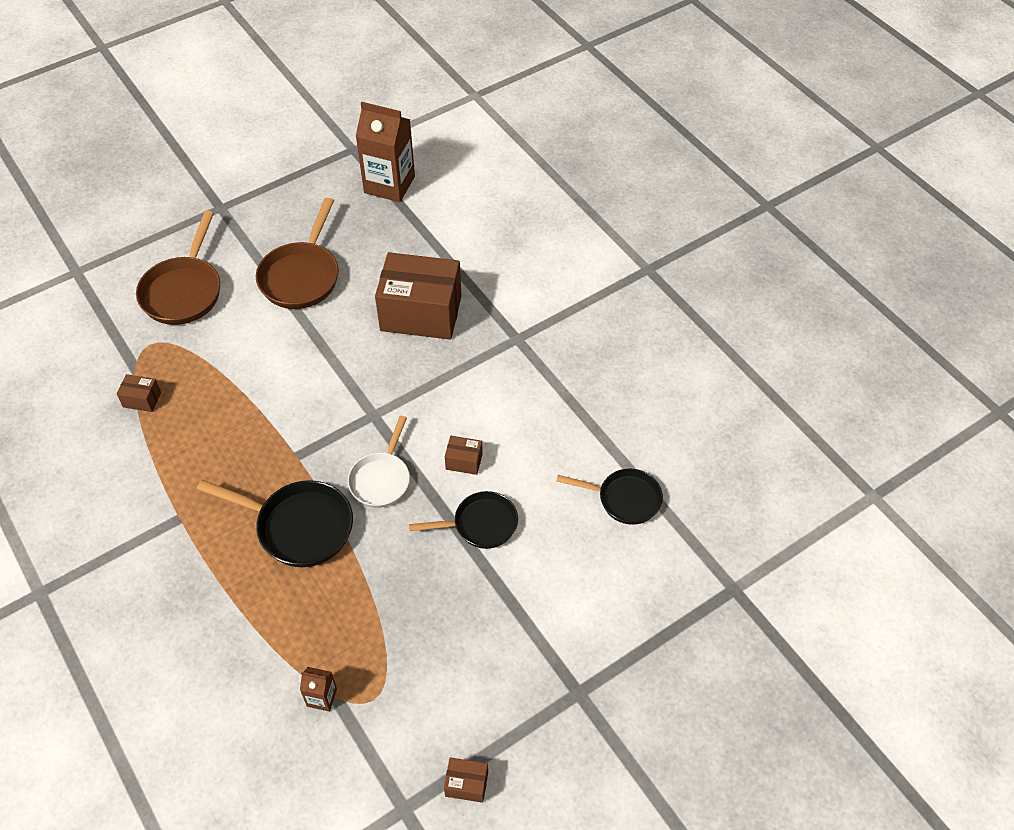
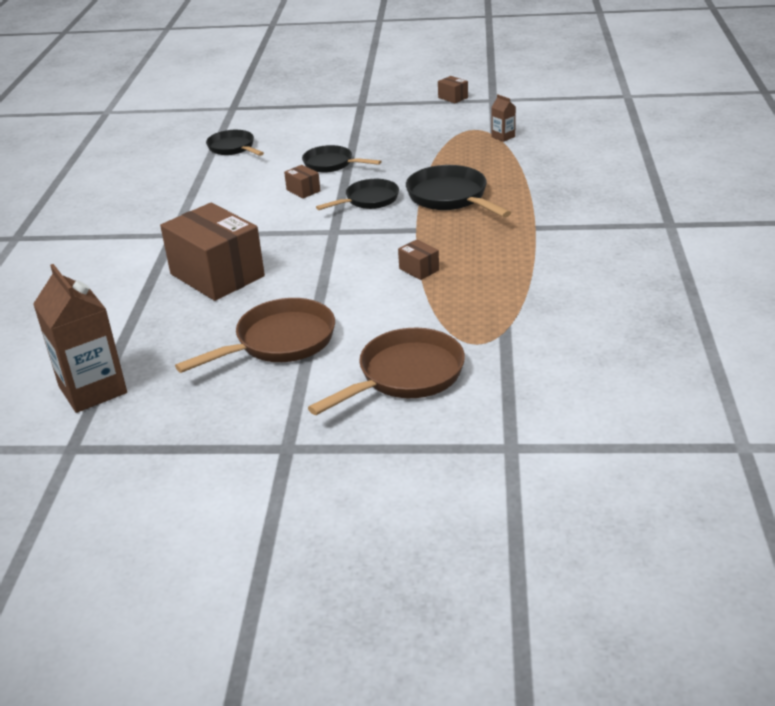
camera: 140 degrees left, 20 degrees down
(142, 400) = (515, 304): brown box -> brown box (419, 269)
(381, 479) = (368, 200): white pan -> black pan

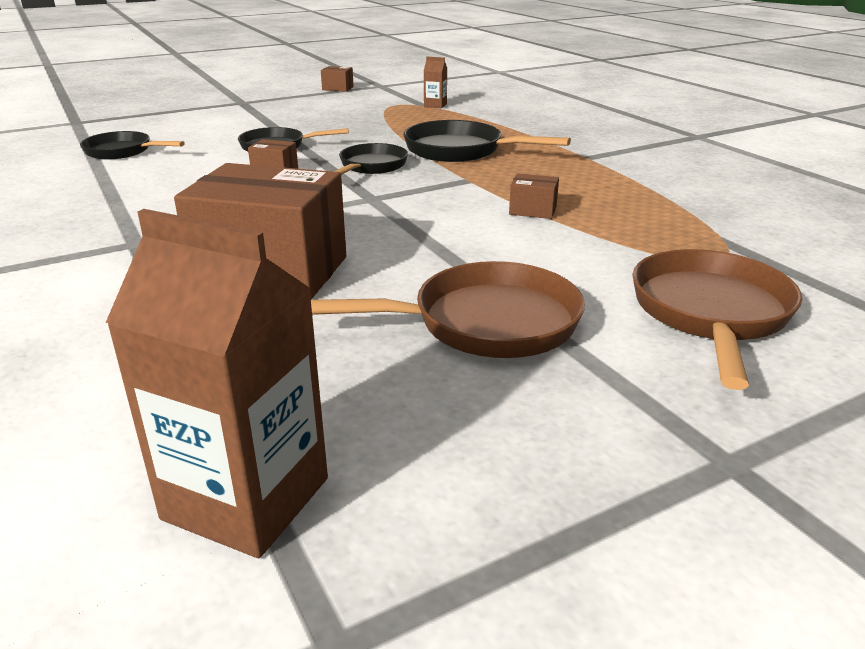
camera: 35 degrees left, 5 degrees down
(279, 342) = (483, 323): brown pan -> brown pan turned 60 degrees clockwise

